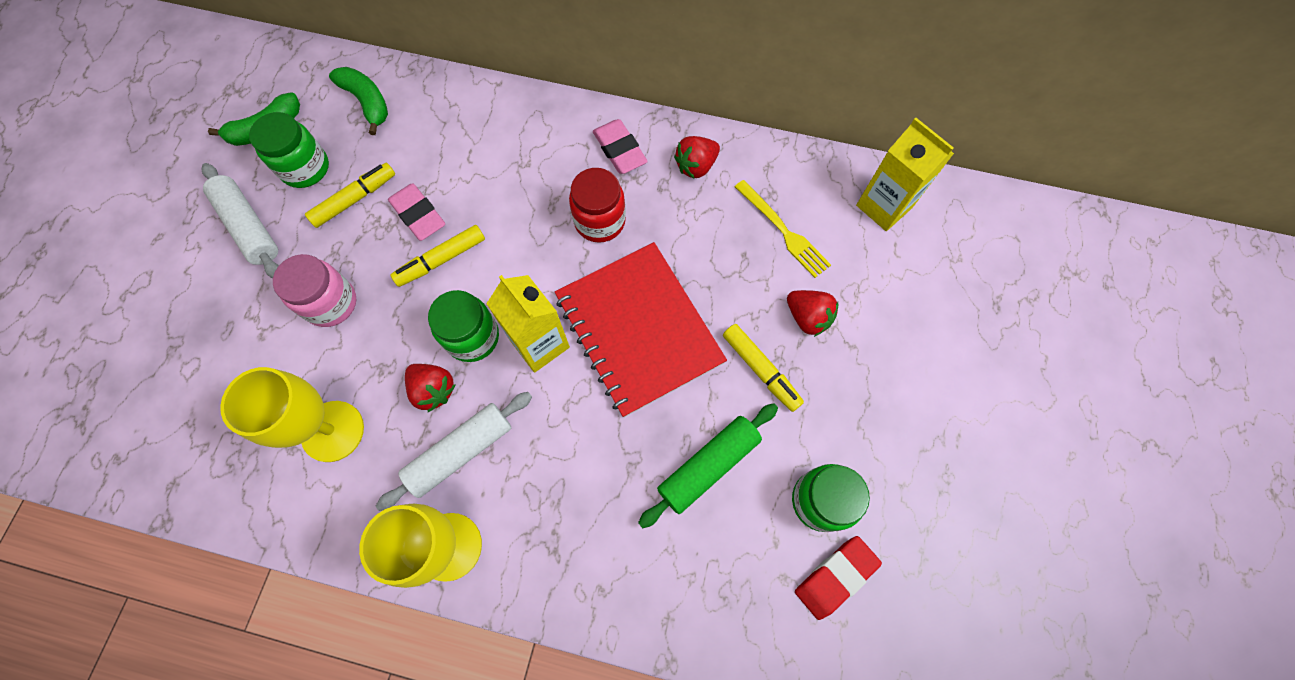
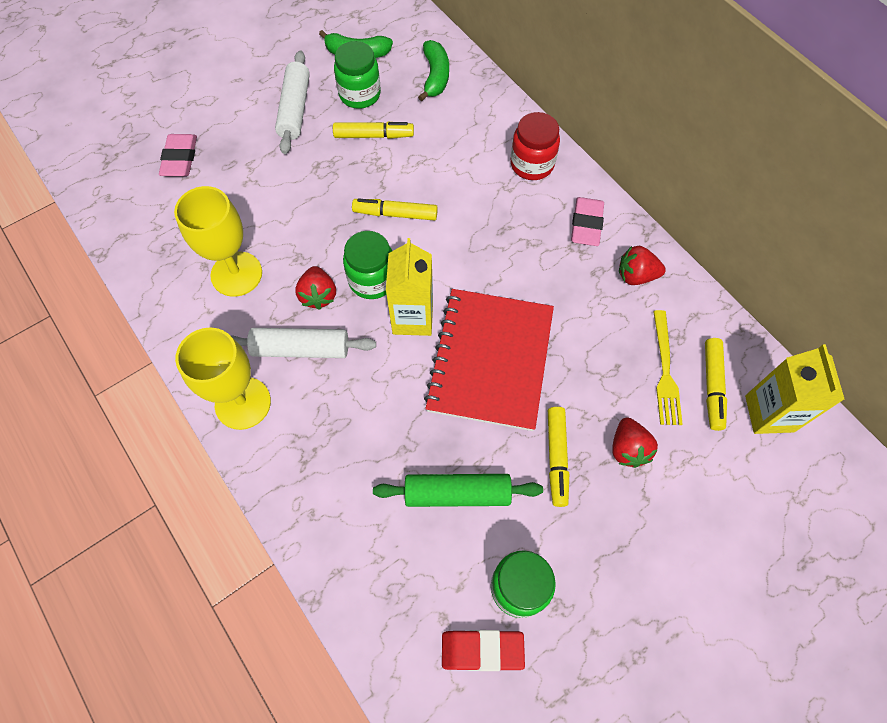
camera: 40 degrees right, 5 degrees down
(331, 303) = (303, 192): pink jar -> none
(418, 215) = (406, 174): pink eraser -> pink eraser (180, 159)
(599, 221) = (527, 264): red jar -> red jar (532, 164)
(827, 216) = (712, 386): none -> yellow marker

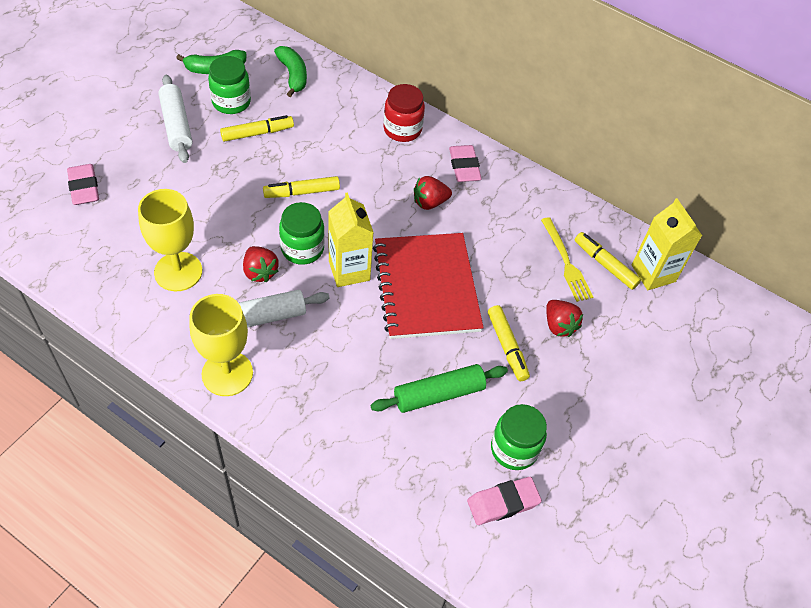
camera: 25 degrees left, 10 degrees down
(482, 650) = (503, 503): red eraser -> pink eraser
(636, 275) = (517, 197): red strawberry -> red strawberry (429, 202)
(712, 386) = (605, 264): yellow marker -> yellow marker turned 150 degrees clockwise

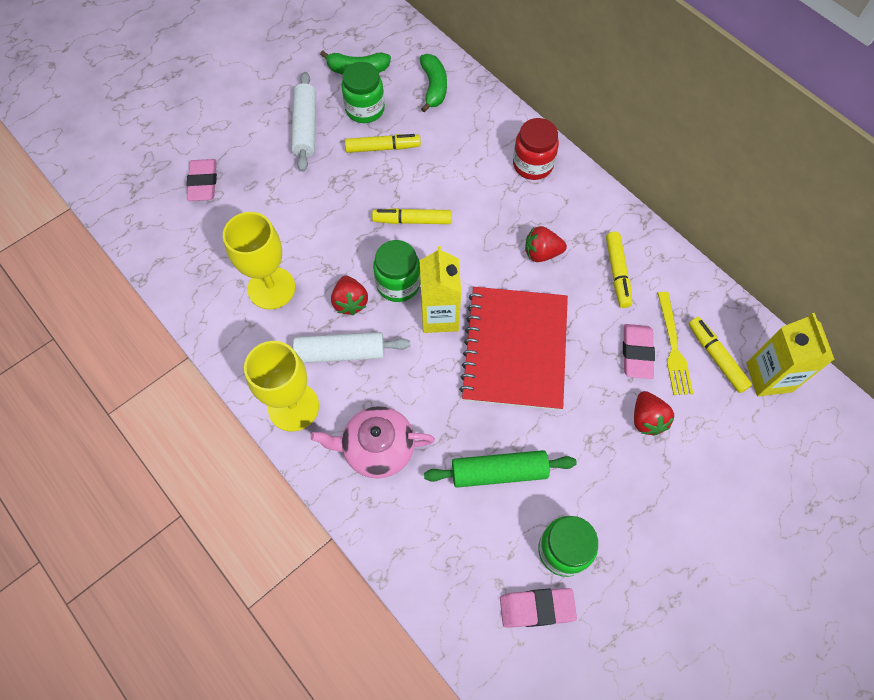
camera: 20 degrees right, 10 degrees up
(319, 395) = (377, 448): none -> pink teapot
(464, 167) = (588, 218): pink eraser -> pink eraser (637, 353)
(507, 347) = (584, 433): yellow marker -> yellow marker (617, 273)

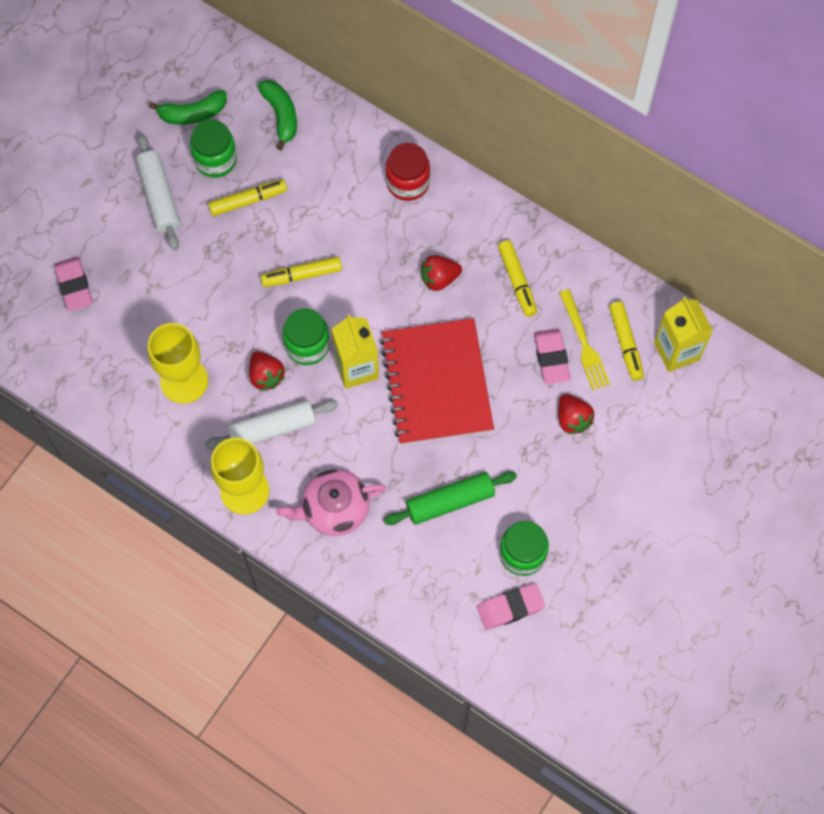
camera: 15 degrees left, 5 degrees up
(716, 357) = (625, 343): yellow marker -> yellow marker turned 150 degrees counterclockwise

